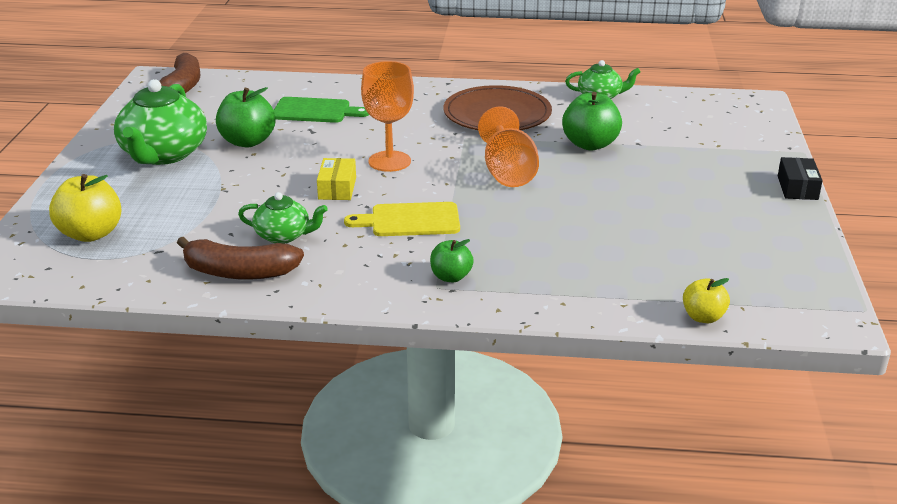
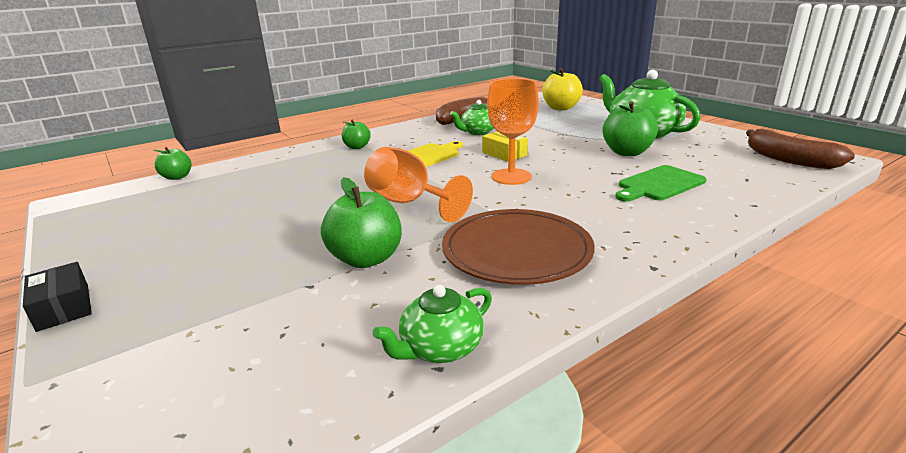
camera: 140 degrees right, 5 degrees down
(703, 317) = (177, 177): yellow apple -> green apple

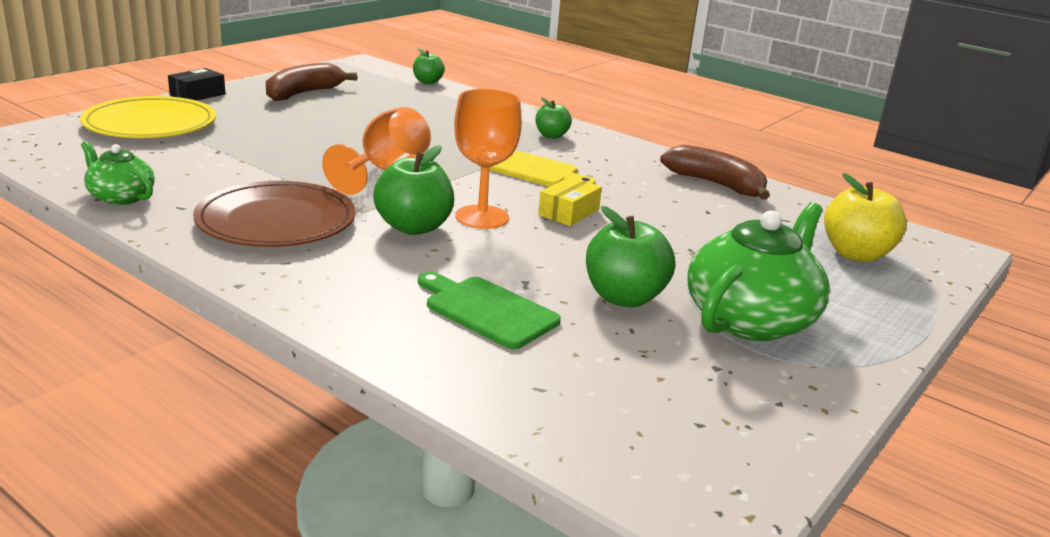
camera: 70 degrees right, 0 degrees up
(162, 342) = (150, 124): none -> yellow plate
(366, 259) = (261, 164): green apple -> green apple (414, 227)
(478, 132) = (658, 194): green teapot -> none
(789, 160) = (671, 455): brown banana -> brown banana (303, 93)

